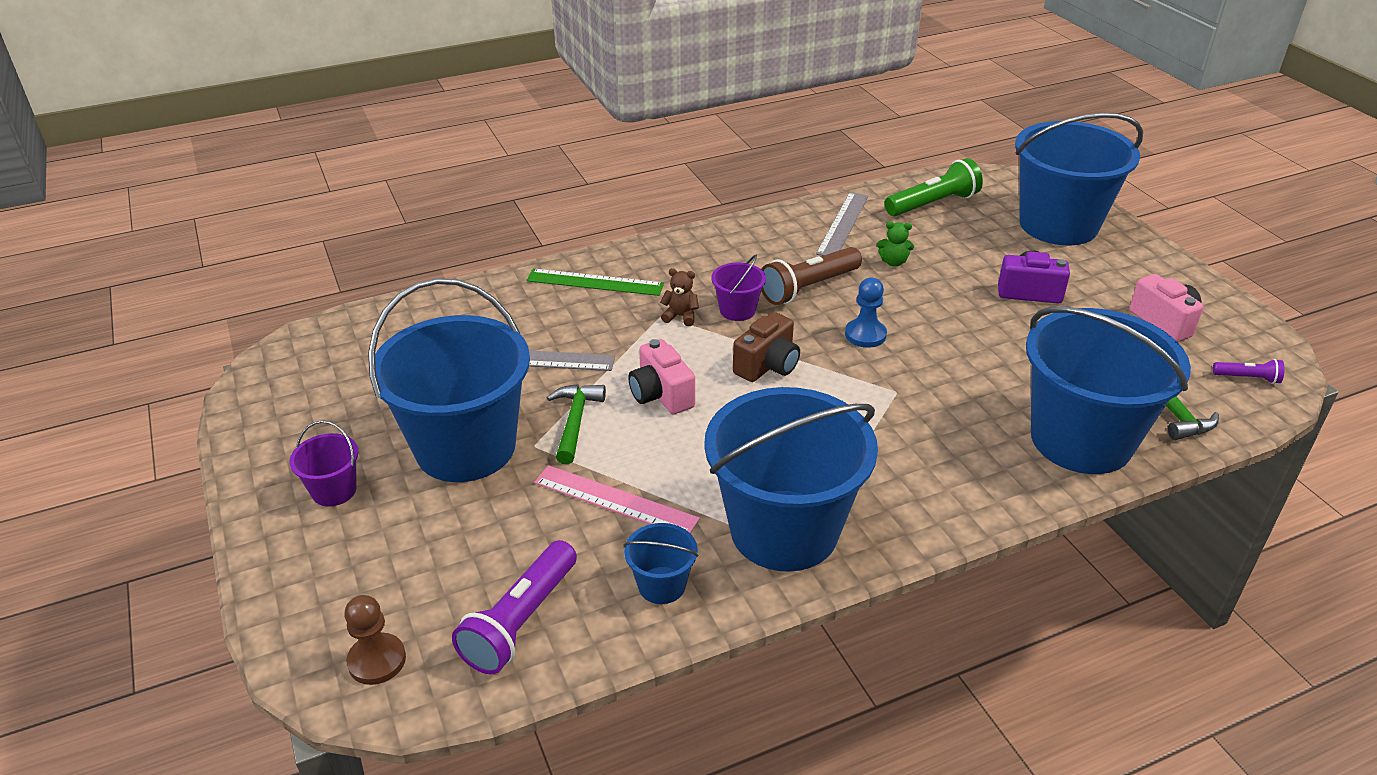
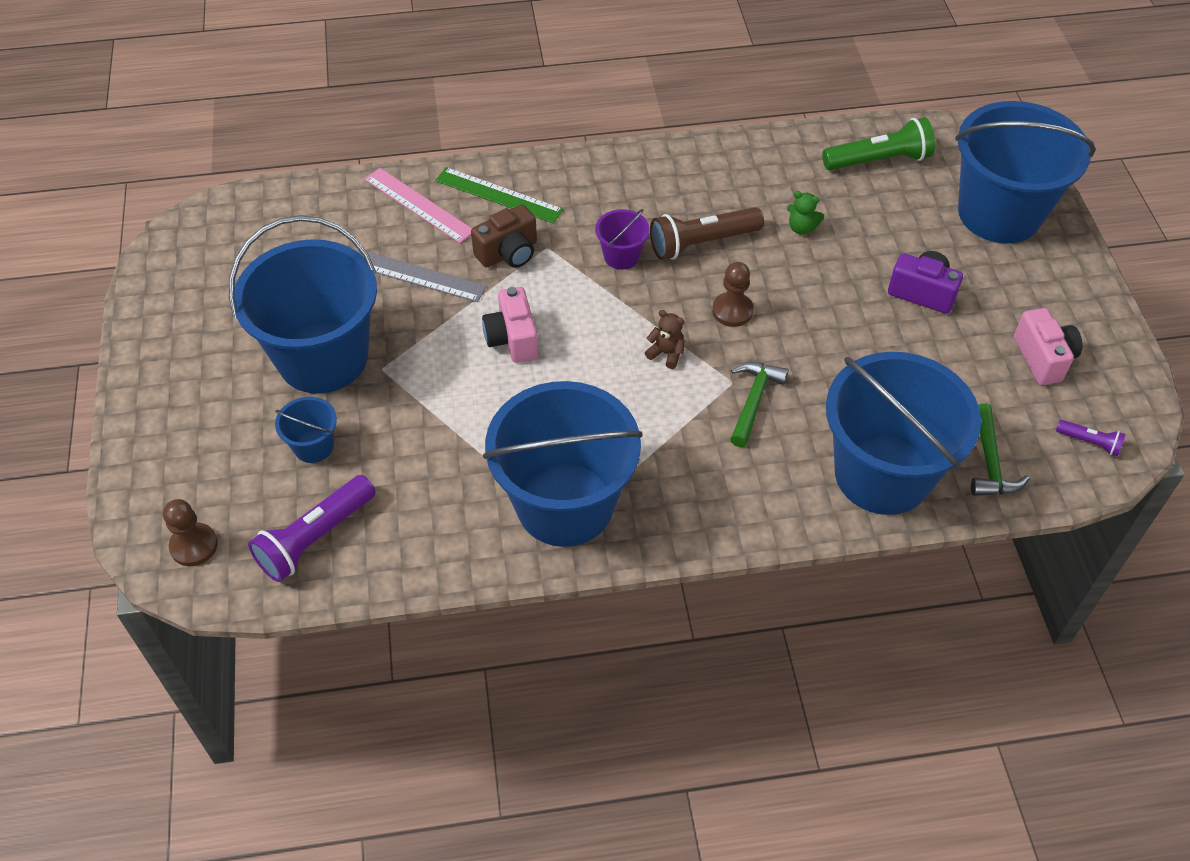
camera: 15 degrees right, 15 degrees up
(334, 490) = (202, 377): purple bucket -> none
(575, 422) = (425, 351): green hammer -> green hammer (753, 401)
(615, 500) = (432, 441): pink ruler -> pink ruler (419, 205)
(661, 585) = (440, 532): blue bucket -> blue bucket (313, 446)
(680, 316) = (564, 252): brown teddy bear -> brown teddy bear (666, 353)
(767, 366) = (623, 327): brown camera -> brown camera (508, 253)
(843, 224) = (772, 169): grey ruler -> none
(865, 335) = (732, 311): blue pawn -> brown pawn

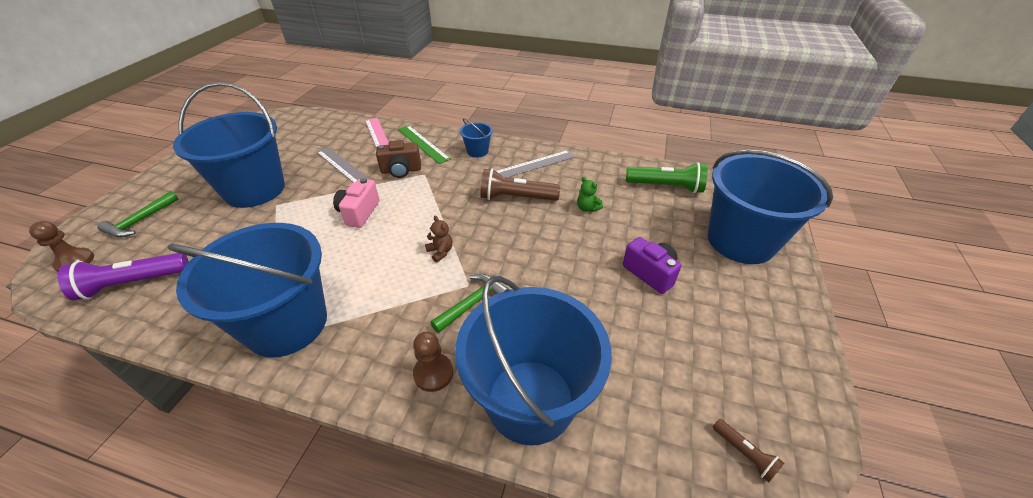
camera: 25 degrees right, 10 degrees down
(313, 446) = (196, 232): blue bucket -> blue bucket (477, 151)
(621, 256) = (462, 190): purple bucket -> none
(689, 180) = (535, 165): none -> grey ruler
(732, 311) = (504, 241): brown pawn -> brown pawn (433, 373)
(990, 462) = (633, 431): green hammer -> green hammer (140, 221)
(1043, 358) = (730, 357): pink camera -> none
(1089, 442) = (744, 454): purple flashlight -> brown flashlight

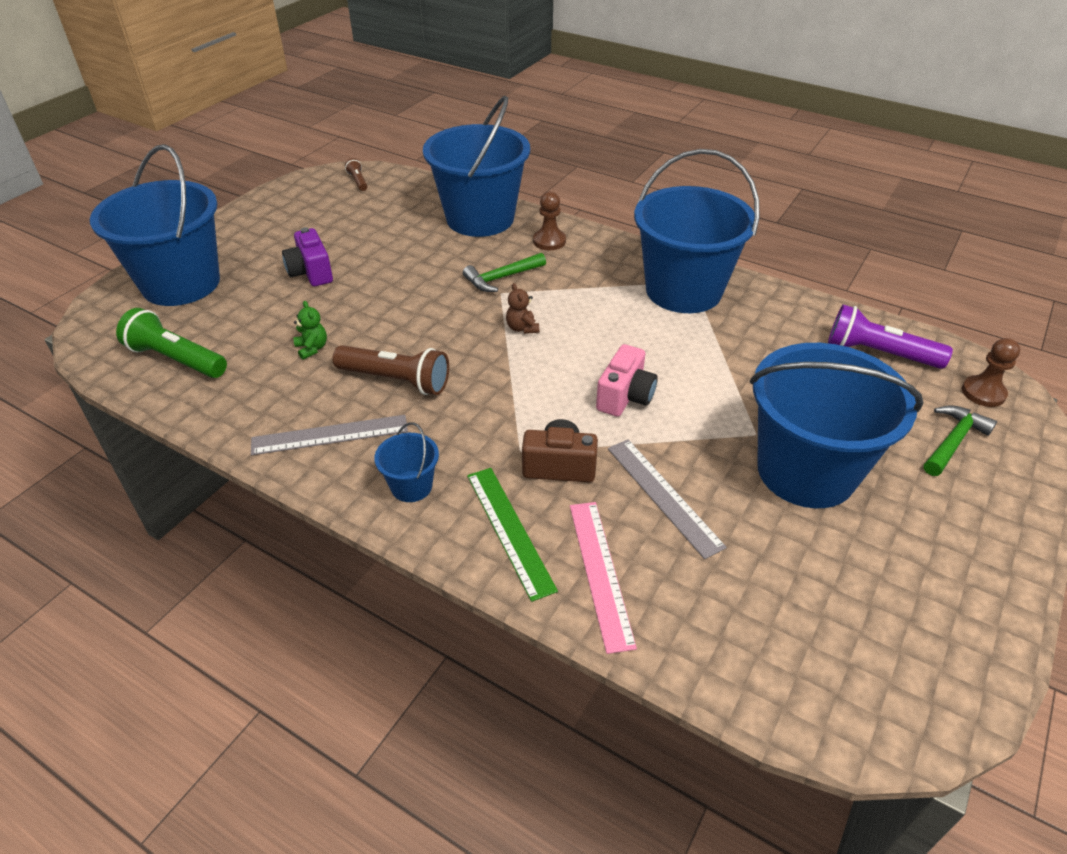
camera: 165 degrees left, 0 degrees up
(133, 283) = (878, 353): purple flashlight -> purple flashlight turned 150 degrees counterclockwise

